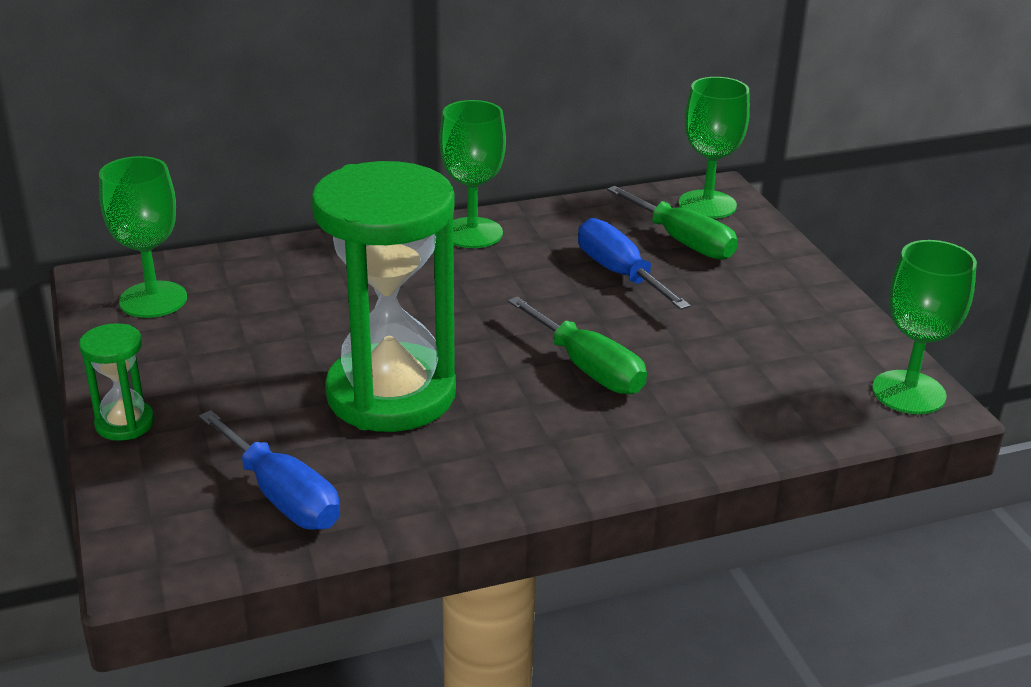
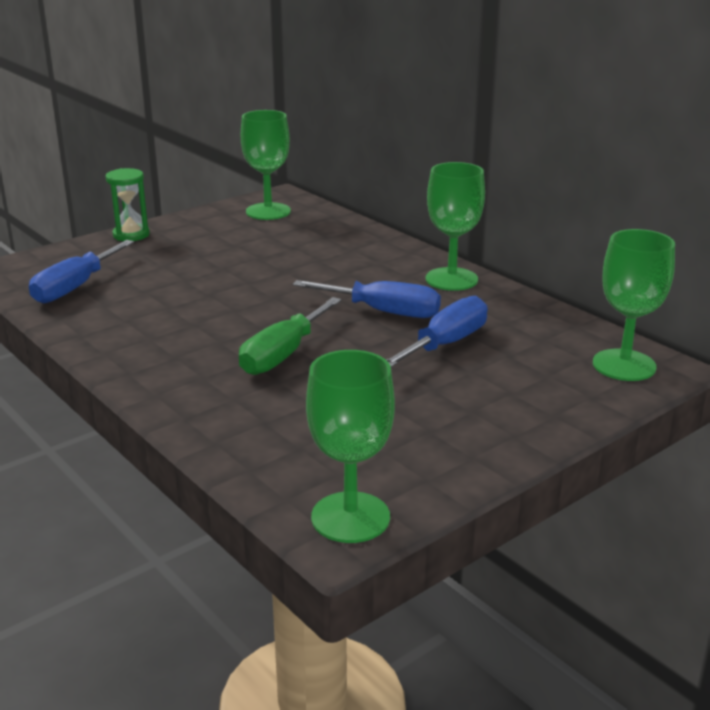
camera: 70 degrees right, 5 degrees down
(391, 394) = (203, 295): green hourglass -> none
(524, 288) = (384, 312): none -> blue screwdriver
(683, 241) = (535, 363): green screwdriver -> none

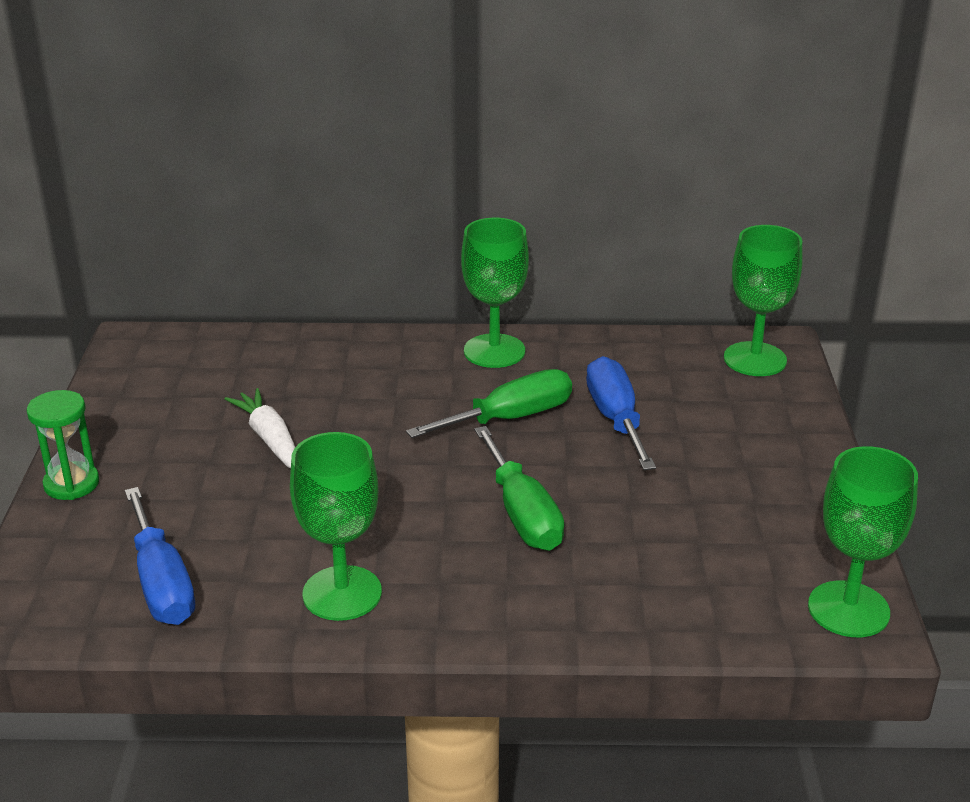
camera: 50 degrees left, 5 degrees up
(245, 260) = (270, 439): none -> white carrot
(268, 211) = (164, 369): green goblet -> green goblet (342, 593)
(384, 312) = (510, 418): blue screwdriver -> green screwdriver

